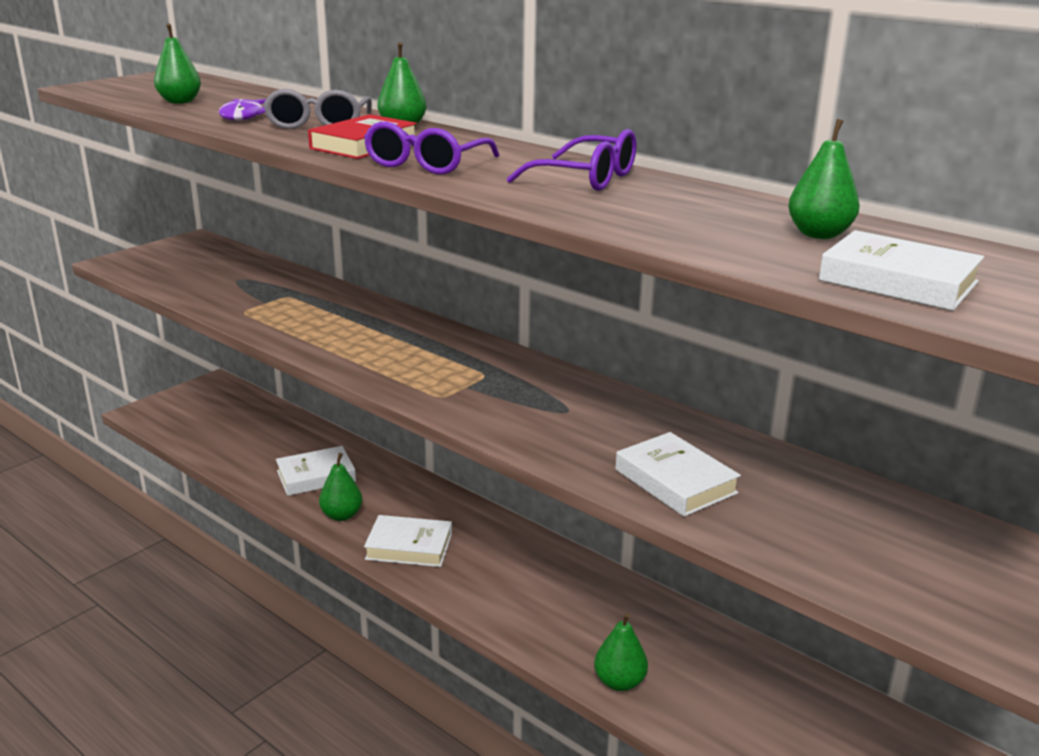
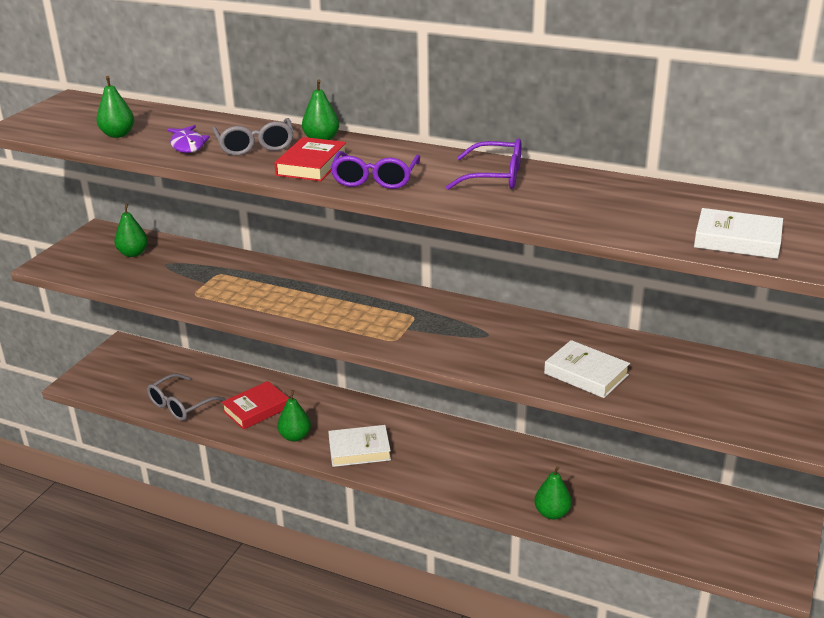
camera: 15 degrees left, 5 degrees up
(234, 456) = (180, 405): none -> grey glasses
(316, 476) = (256, 409): white book -> red book
(819, 234) = (672, 207): green pear -> green pear (133, 253)

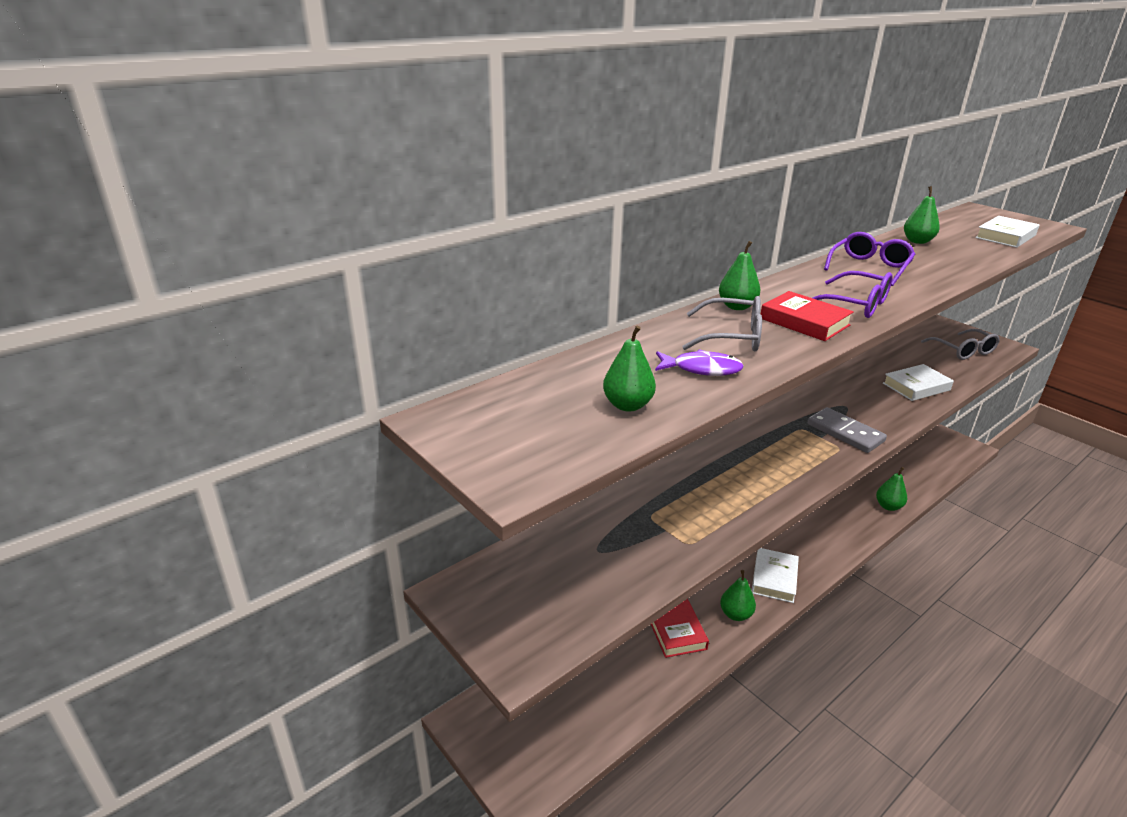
camera: 65 degrees left, 0 degrees up
(133, 253) = (549, 572): green pear -> green pear (917, 241)
(180, 405) = (635, 692): grey glasses -> grey glasses (963, 351)
(428, 340) = (845, 433): none -> grey domino

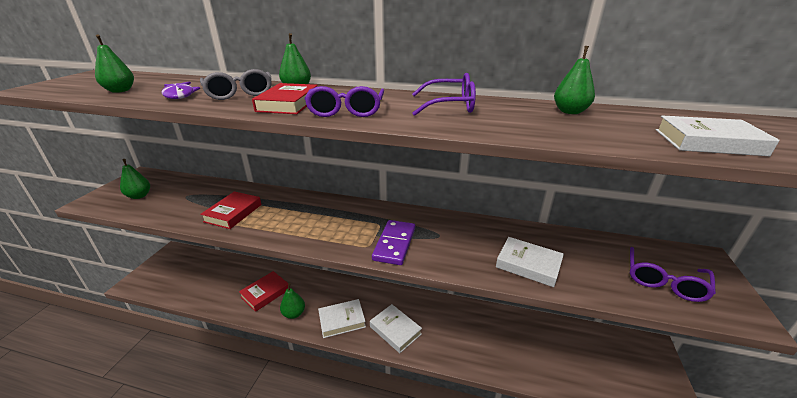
camera: 55 degrees right, 0 degrees up
(694, 517) = (233, 213): none -> red book
(814, 545) = (395, 330): none -> white book
(845, 433) = (394, 244): grey domino -> purple domino
(888, 506) = (492, 363): green pear -> green pear (139, 196)
(963, 351) = (664, 282): grey glasses -> purple glasses

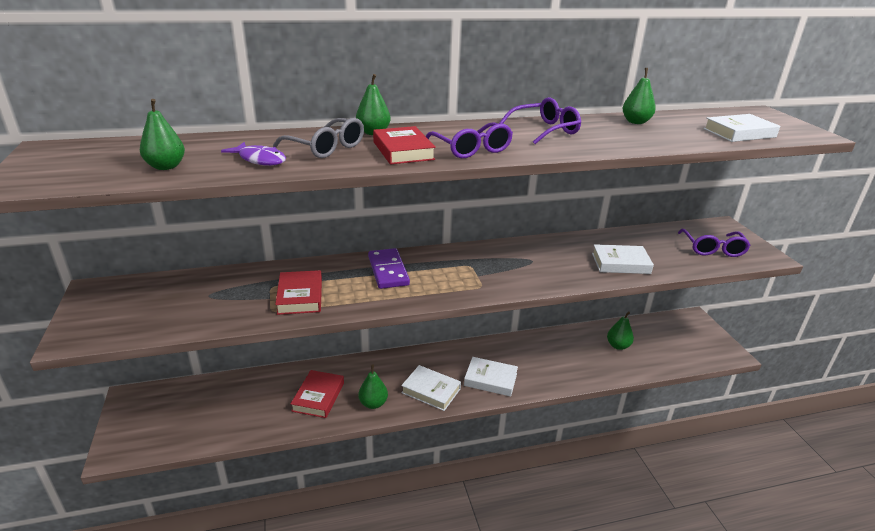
camera: 30 degrees left, 0 degrees up
(139, 196) = (140, 312): green pear -> green pear (618, 346)
(342, 320) = (431, 391): white book -> white book turned 75 degrees clockwise
(394, 244) = (502, 278): purple domino -> purple domino (388, 271)

